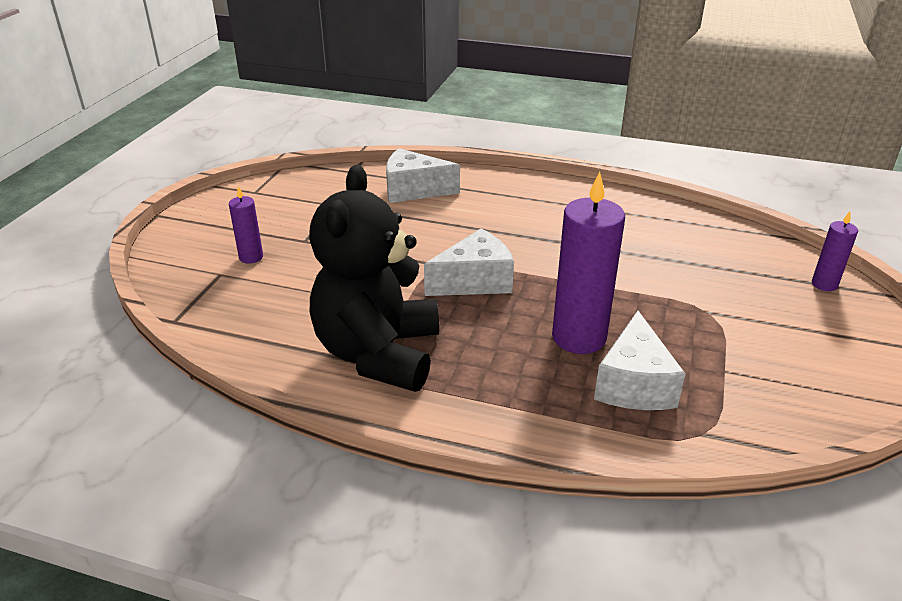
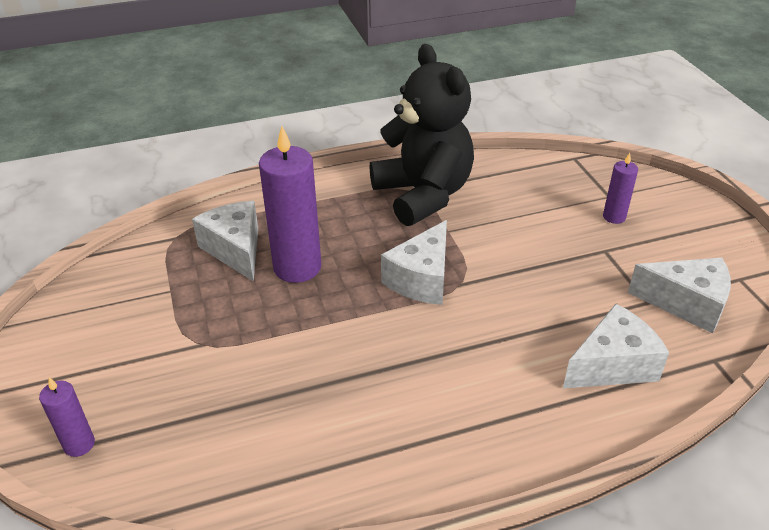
camera: 145 degrees right, 5 degrees up
(314, 195) = (686, 304): none -> white cheese

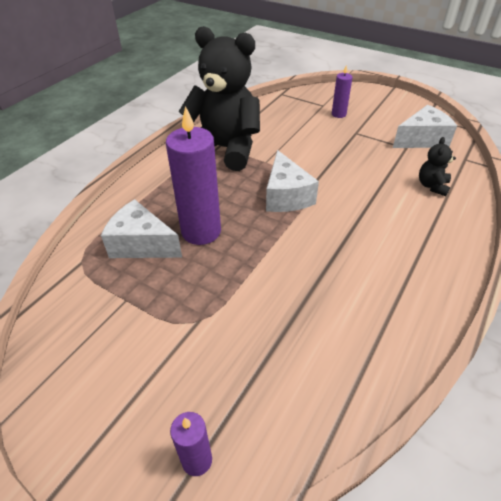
camera: 40 degrees left, 5 degrees up
(612, 365) = (432, 186): white cheese -> black teddy bear

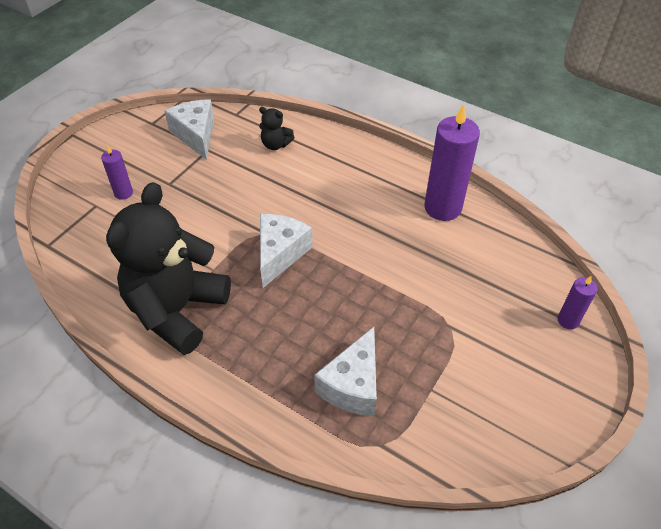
camera: 90 degrees left, 5 degrees up
(201, 231) = (333, 329): purple candle -> purple candle (442, 207)
(286, 196) = (280, 254): white cheese -> white cheese turned 60 degrees counterclockwise

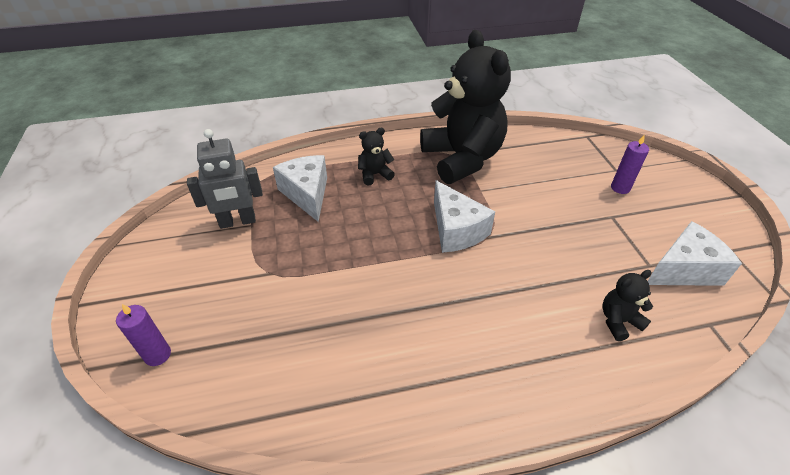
camera: 135 degrees right, 5 degrees down
(196, 135) = (684, 269): white cheese -> white cheese turned 45 degrees counterclockwise
(270, 357) = (375, 174): none -> black teddy bear
(441, 402) = (237, 222): none -> grey robot
(442, 207) = (377, 389): purple candle -> none

